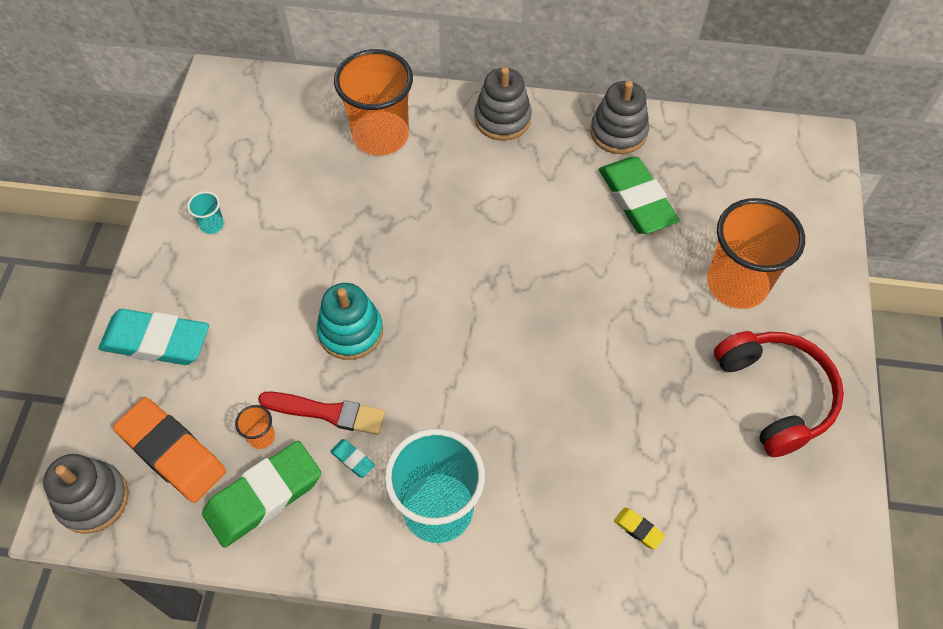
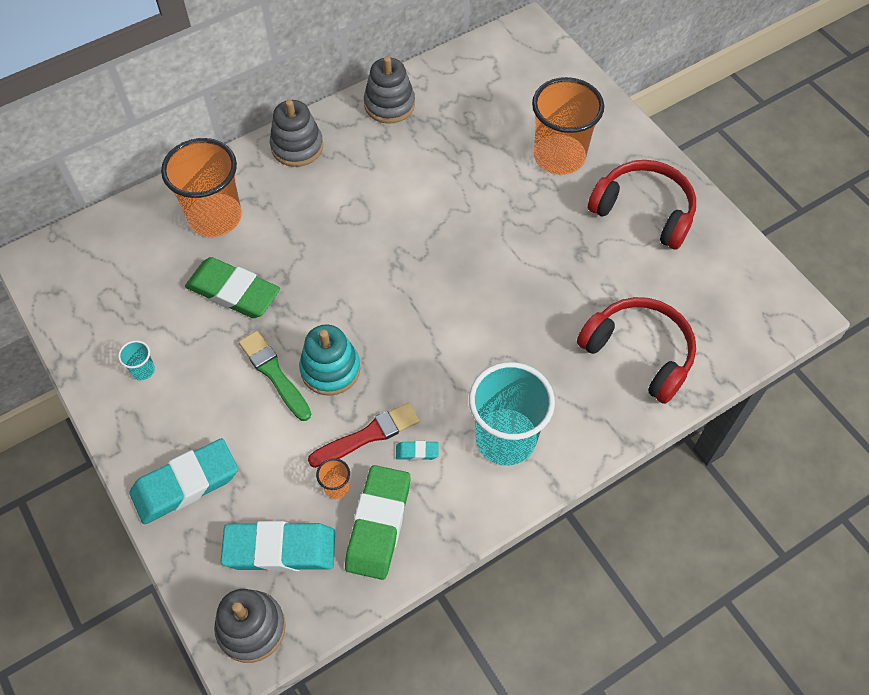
camera: 40 degrees left, 0 degrees up
(172, 452) = (280, 549): orange eraser -> turquoise eraser
(304, 301) = (274, 374): none -> green brush
(636, 199) = (444, 143): green eraser -> green eraser (233, 292)
(638, 529) = (639, 353): yellow eraser -> red headphones

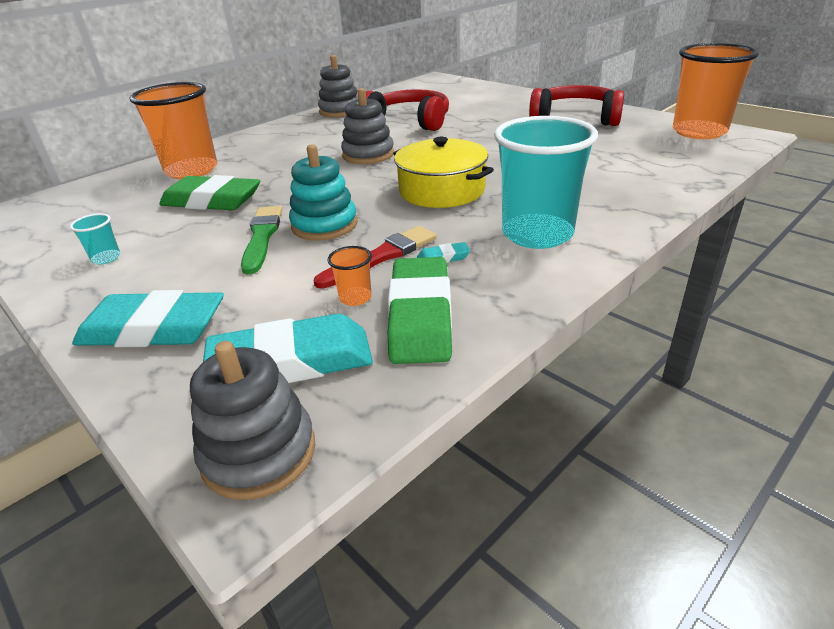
camera: 10 degrees left, 25 degrees down
(185, 484) = (153, 329): turquoise eraser -> turquoise eraser turned 45 degrees clockwise
(274, 374) = (262, 237): green brush -> green brush turned 45 degrees clockwise
(297, 147) = (265, 134): grey stacking toy -> grey stacking toy (368, 155)
(449, 336) = (442, 190): none -> yellow pot
(559, 157) = (489, 110): orange cup -> orange cup (699, 132)
(639, 353) = (631, 171): red headphones -> red headphones (409, 121)

